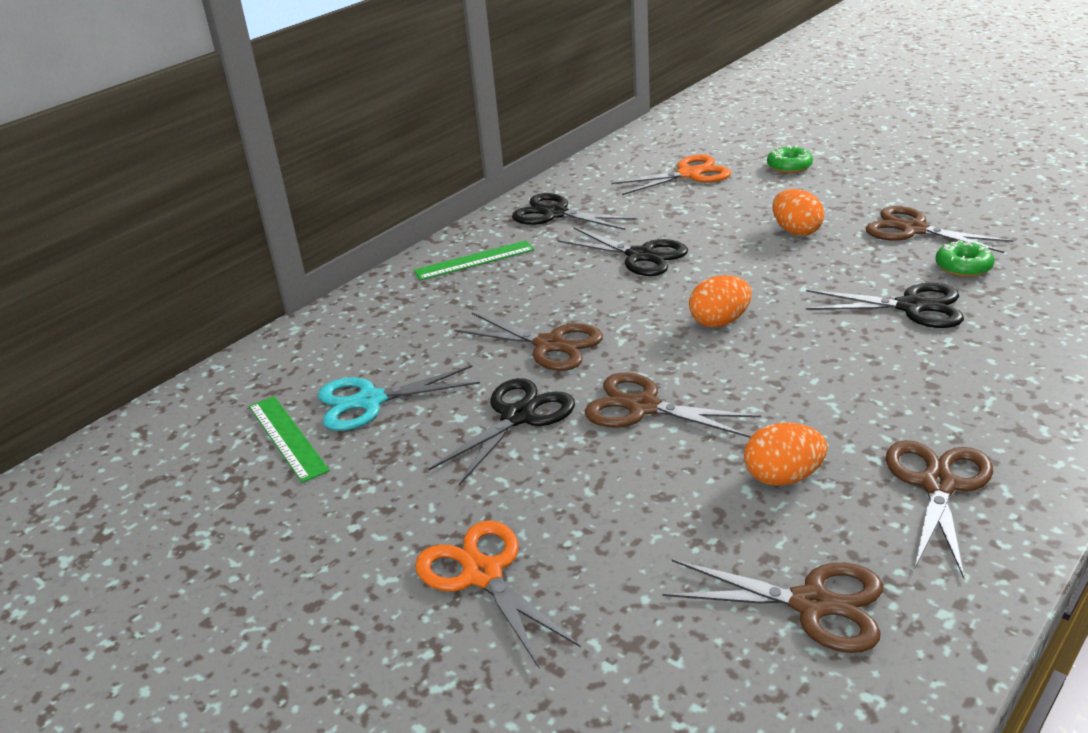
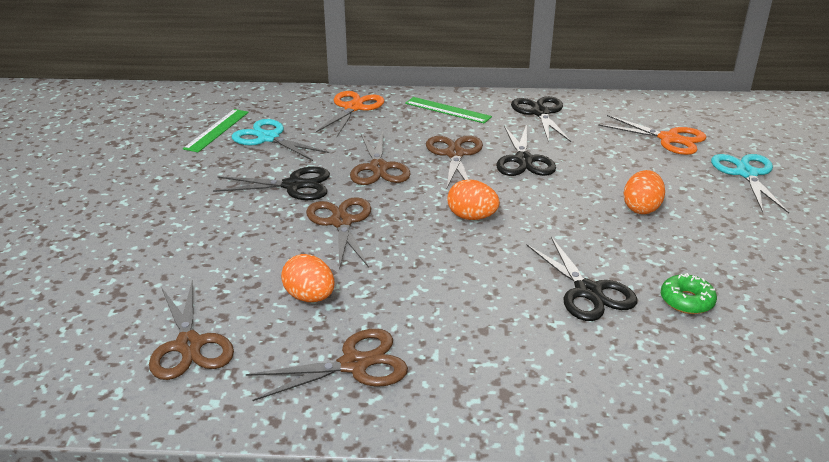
camera: 50 degrees right, 0 degrees up
(482, 574) = (144, 227): orange scissors -> orange scissors (353, 108)
(789, 166) = (746, 174): green donut -> turquoise scissors
(913, 230) = (719, 260): brown scissors -> brown scissors (455, 154)

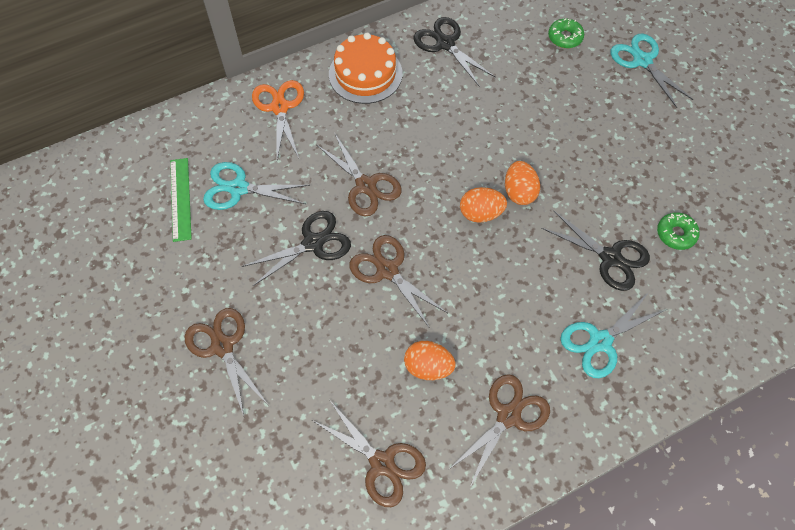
camera: 30 degrees left, 30 degrees up
(447, 110) = (365, 74): green ruler -> orange cake
(455, 154) = (414, 137): brown scissors -> brown scissors (222, 346)
(517, 349) = (600, 341): none -> turquoise scissors
(523, 160) = (473, 119): black scissors -> none
(641, 208) = (593, 141): orange egg -> orange egg (519, 192)
(669, 139) = (565, 37): orange scissors -> green donut

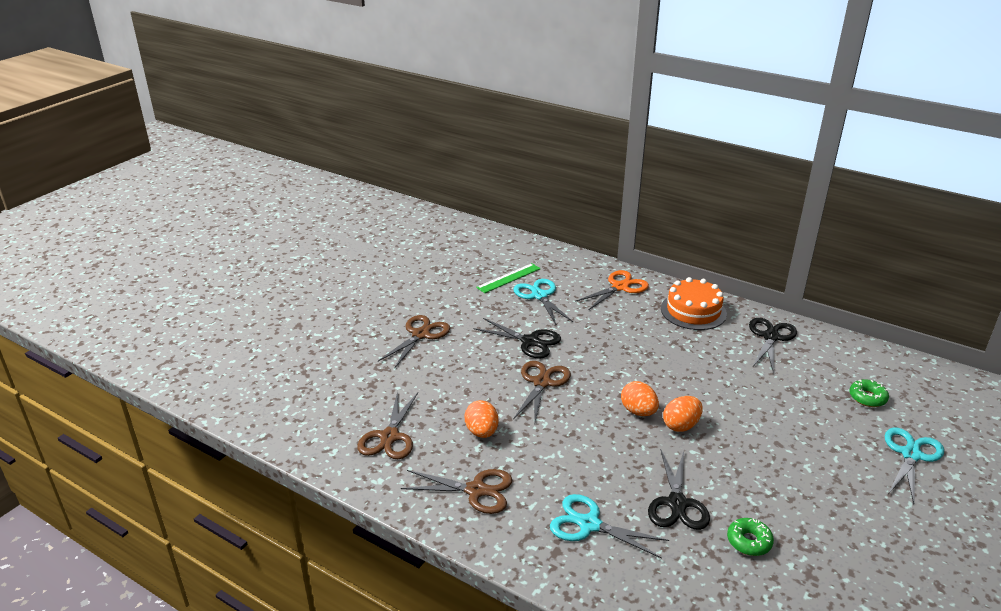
camera: 60 degrees right, 30 degrees down
(366, 185) = (600, 347): brown scissors -> none

